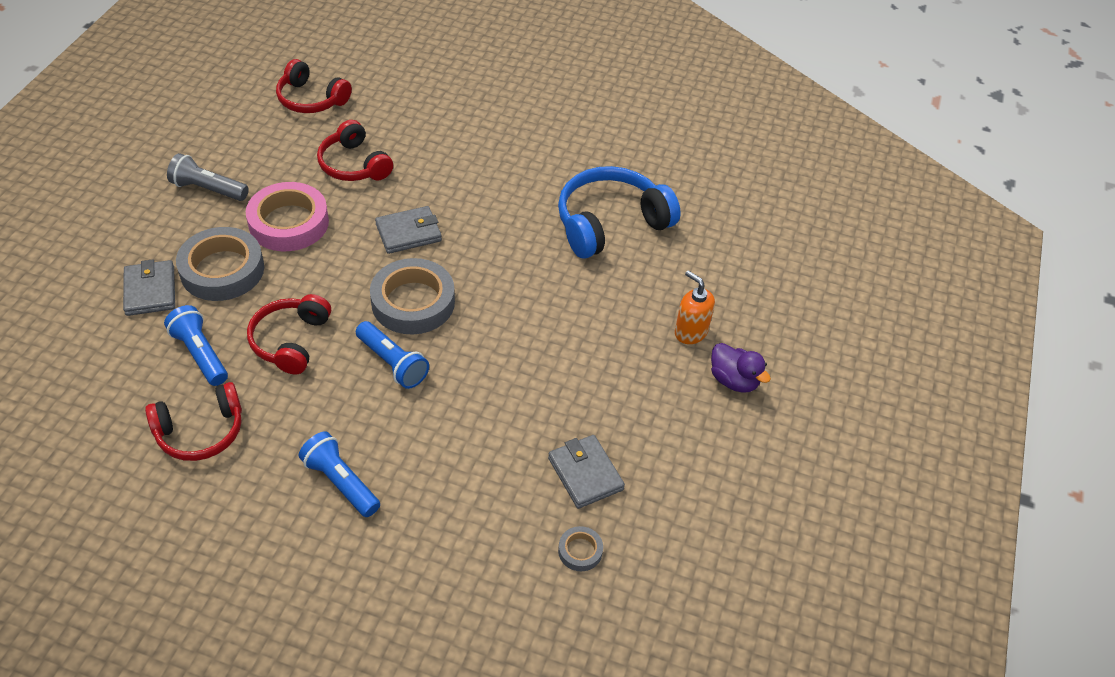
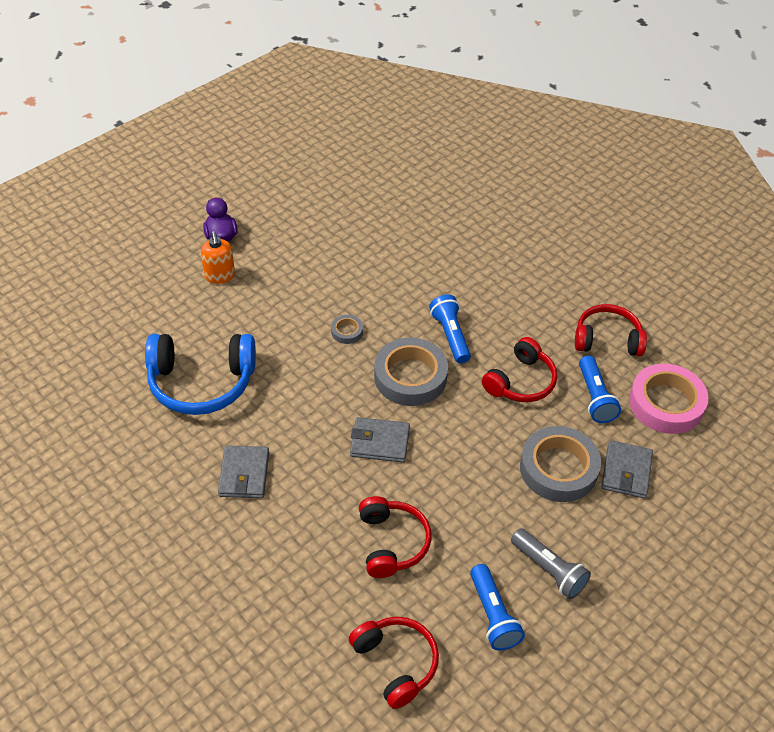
camera: 150 degrees left, 0 degrees up
(289, 223) = (483, 496): pink tape -> pink tape (666, 403)
(341, 482) = (521, 274): blue flashlight -> blue flashlight (493, 615)
(580, 551) = (395, 189): grey tape -> grey tape (347, 331)
(585, 474) = (363, 223): grey wallet -> grey wallet (244, 474)

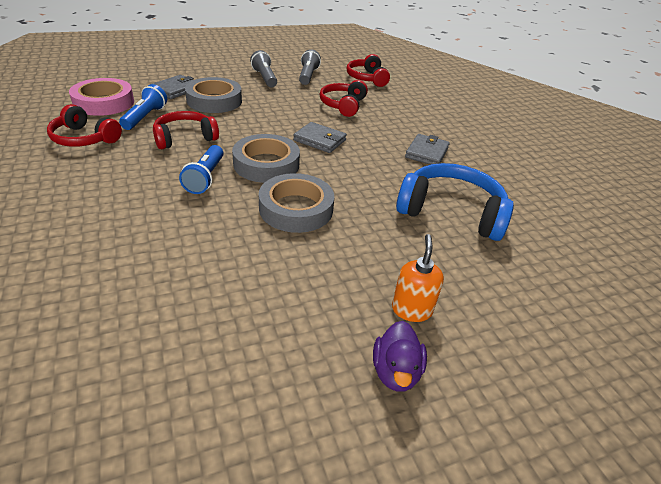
camera: 160 degrees left, 10 degrees down
(347, 331) = (296, 209): grey tape -> grey tape, size x2.21
(493, 615) = (308, 76): blue flashlight -> grey flashlight

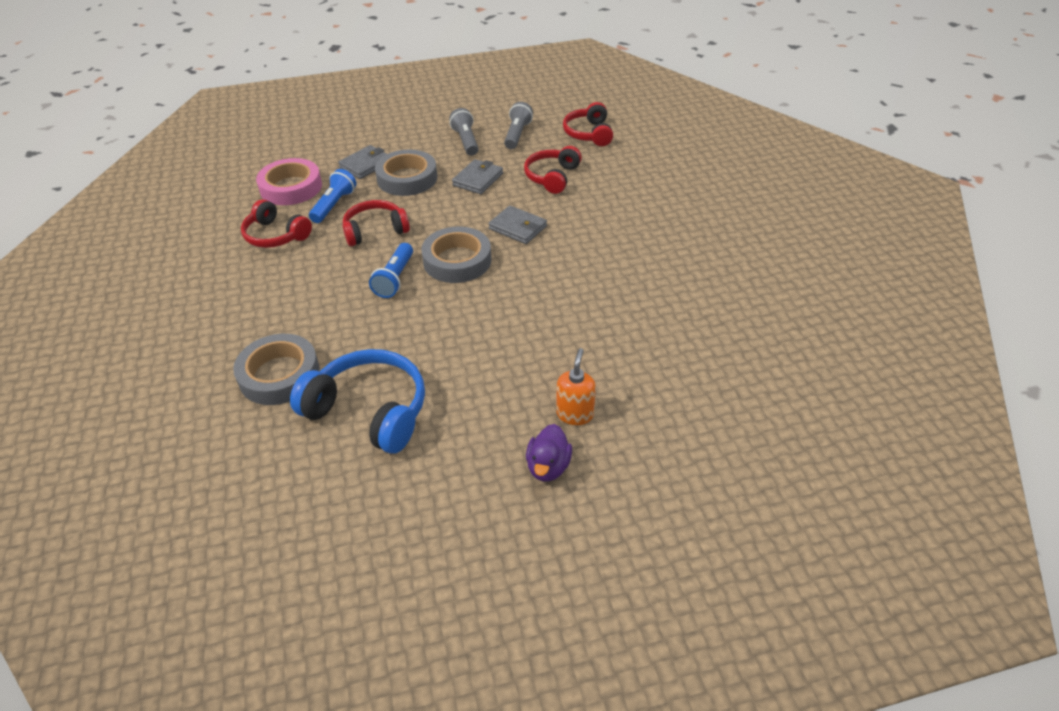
camera: 10 degrees right, 5 degrees up
(296, 209) = (482, 312): grey tape -> grey tape (279, 375)
(427, 153) = (635, 240): grey wallet -> grey wallet (478, 179)
(451, 212) = (642, 313): blue headphones -> blue headphones (369, 410)

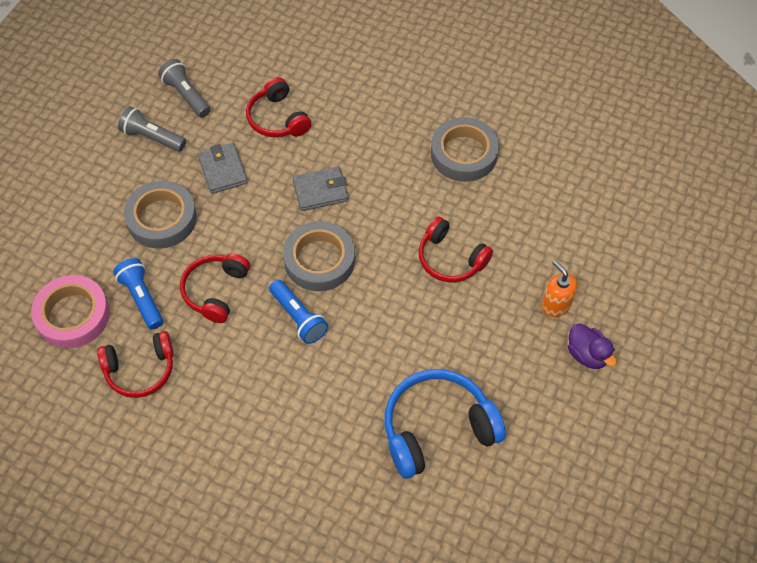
camera: 50 degrees left, 15 degrees up
(279, 375) = (339, 468): grey tape -> grey tape (464, 154)
(366, 165) = (102, 235): grey wallet -> none
(588, 133) = (244, 47): red headphones -> red headphones (450, 259)

